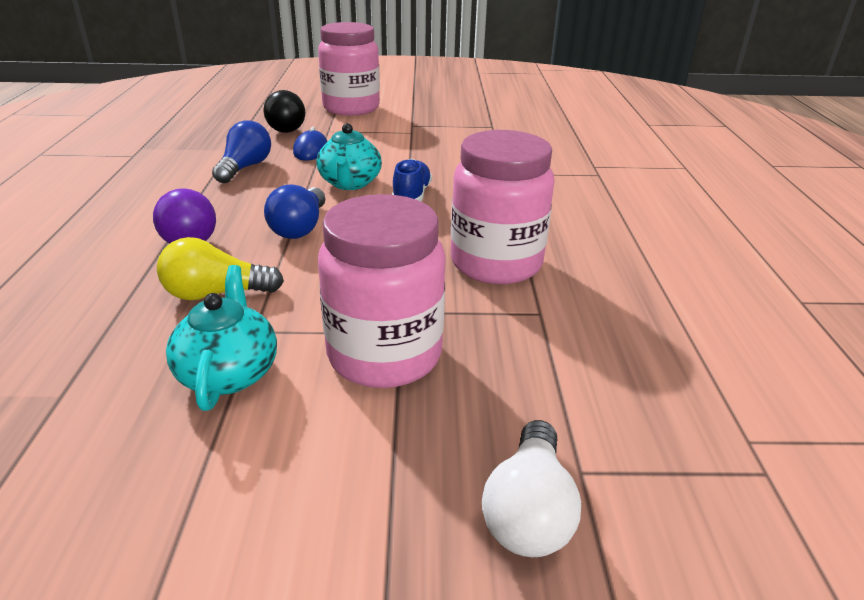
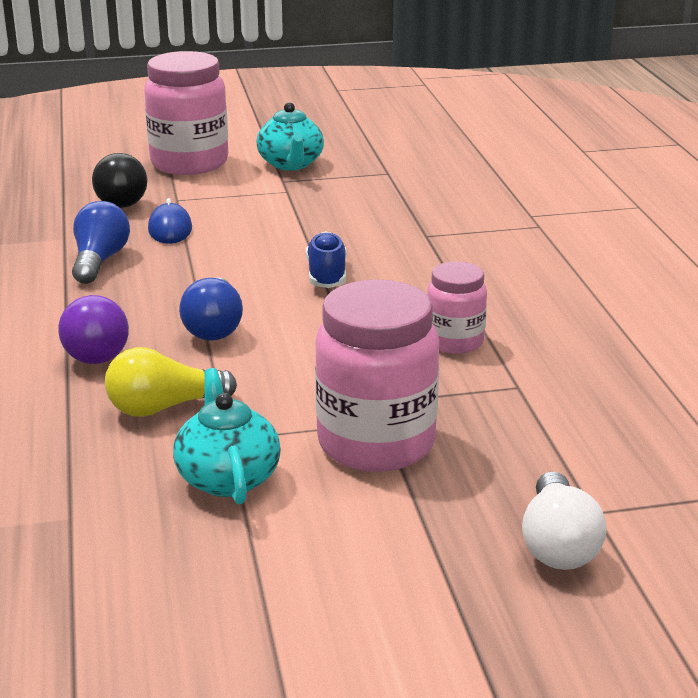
camera: 10 degrees left, 5 degrees down
(350, 183) = (244, 267): turquoise teapot -> turquoise teapot (291, 164)
(496, 263) = (455, 342): pink jar -> pink jar, size x0.56

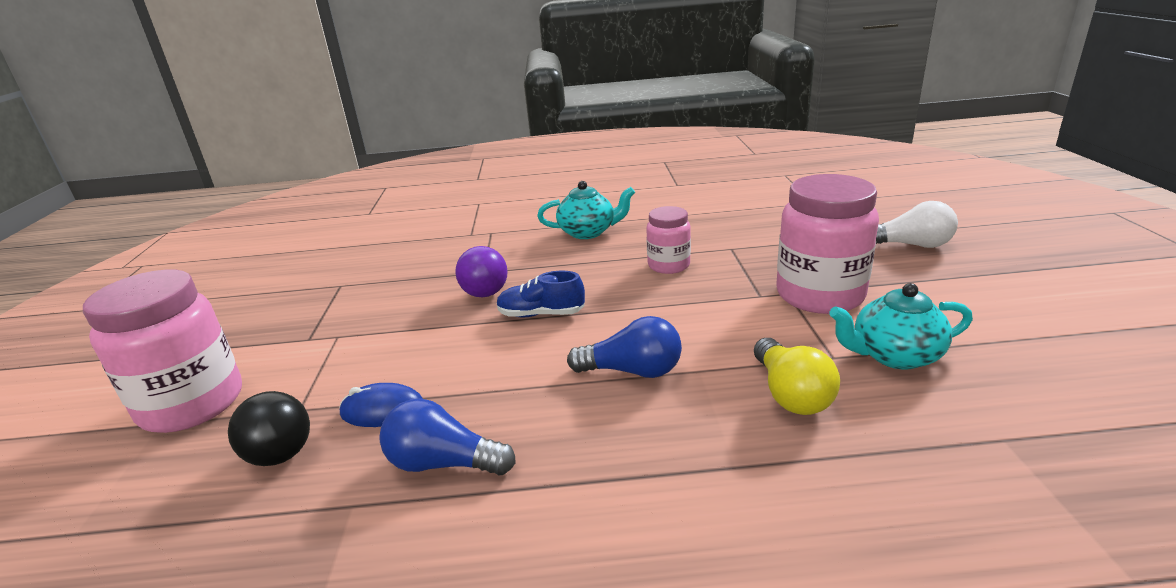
camera: 80 degrees left, 0 degrees up
(97, 359) = (698, 446): purple ball -> purple ball (485, 294)
(291, 164) = (268, 334): turquoise teapot -> turquoise teapot (588, 232)

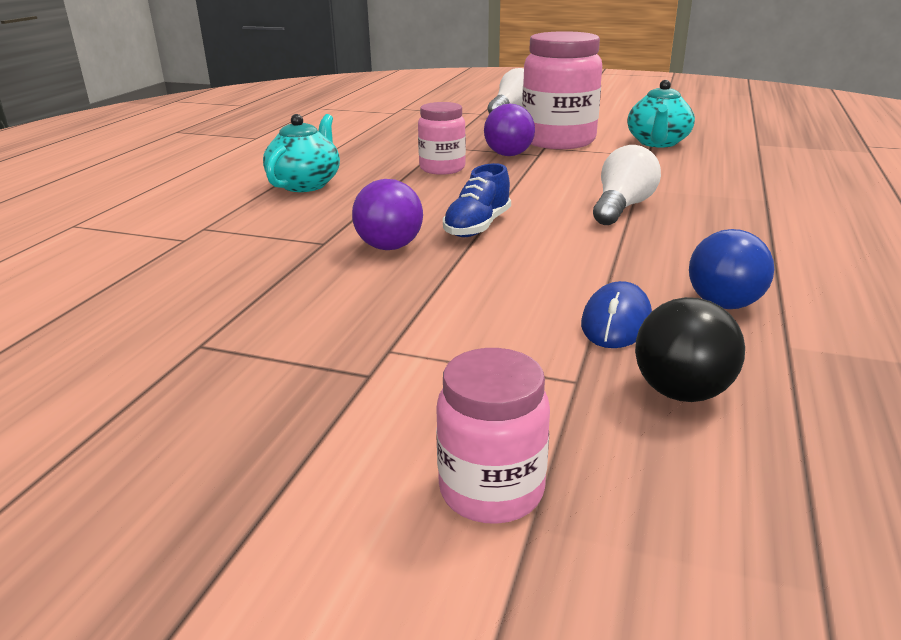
camera: 70 degrees left, 0 degrees up
(192, 404) = (491, 490): pink jar -> pink jar, size x0.56
(632, 371) = (622, 207): blue light bulb -> white light bulb
(739, 282) = (508, 155): none -> purple ball
(791, 394) = (687, 172): yellow light bulb -> none

